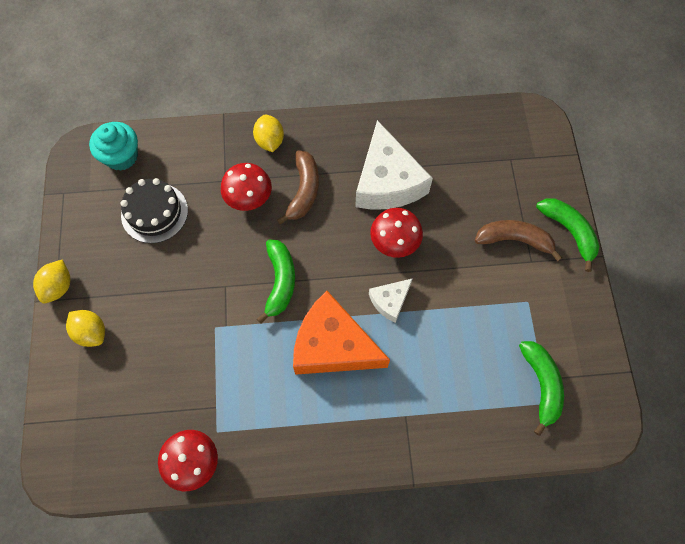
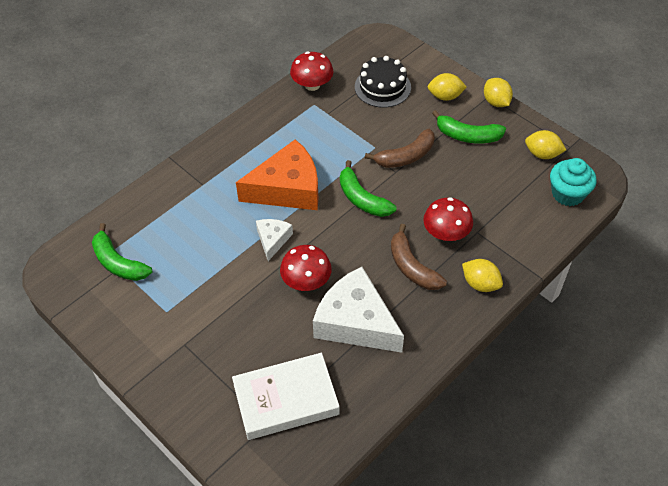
camera: 140 degrees right, 15 degrees down
(93, 204) = (542, 154): none -> yellow lemon
(154, 212) = (496, 178): black cake -> black cake (382, 87)
(485, 165) = (286, 399): none -> white book
(514, 240) = (211, 351): brown banana -> brown banana (406, 156)
(569, 231) = (167, 393): green banana -> green banana (467, 136)

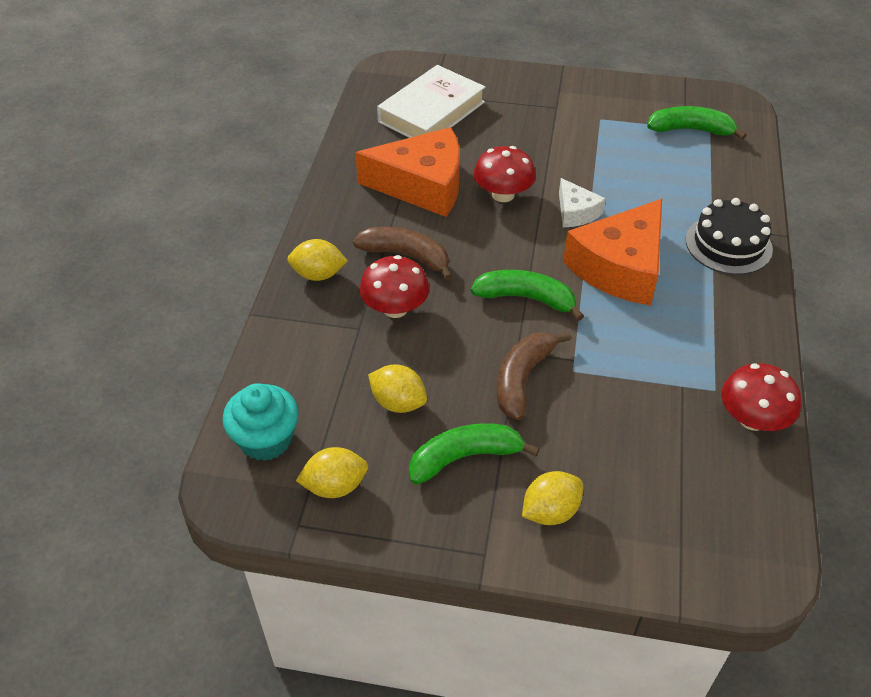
camera: 145 degrees right, 5 degrees down
(355, 322) = (422, 185): white cheese -> orange cheese
(382, 87) = (655, 474): black cake -> black cake (728, 244)
(496, 102) = (464, 547): yellow lemon -> yellow lemon (398, 402)

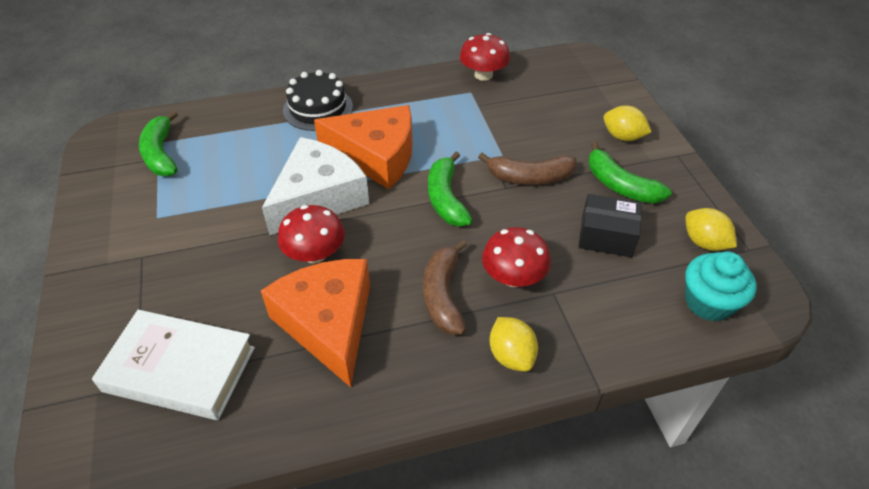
camera: 115 degrees left, 0 degrees up
(398, 402) = (606, 236): yellow lemon -> black box
(576, 212) = (318, 197): white cheese -> white cheese, size x2.01

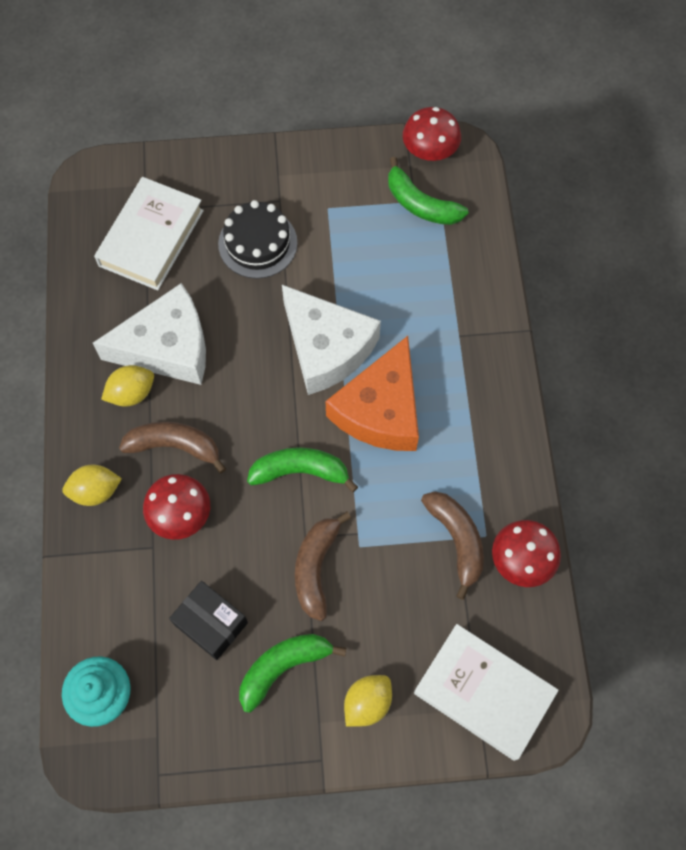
camera: 100 degrees right, 20 degrees up
(161, 154) = (421, 204): green banana -> green banana turned 135 degrees counterclockwise
(315, 254) = (250, 341): red mushroom -> red mushroom (430, 150)
(318, 108) = (477, 355): black cake -> black cake (257, 243)
(328, 324) = (167, 347): orange cheese -> white cheese
(479, 105) = (456, 540): none -> brown banana
(586, 84) = (483, 693): none -> white book
(606, 236) = (211, 623): black box -> black box turned 75 degrees counterclockwise
(704, 242) = (179, 727): yellow lemon -> yellow lemon (131, 393)

